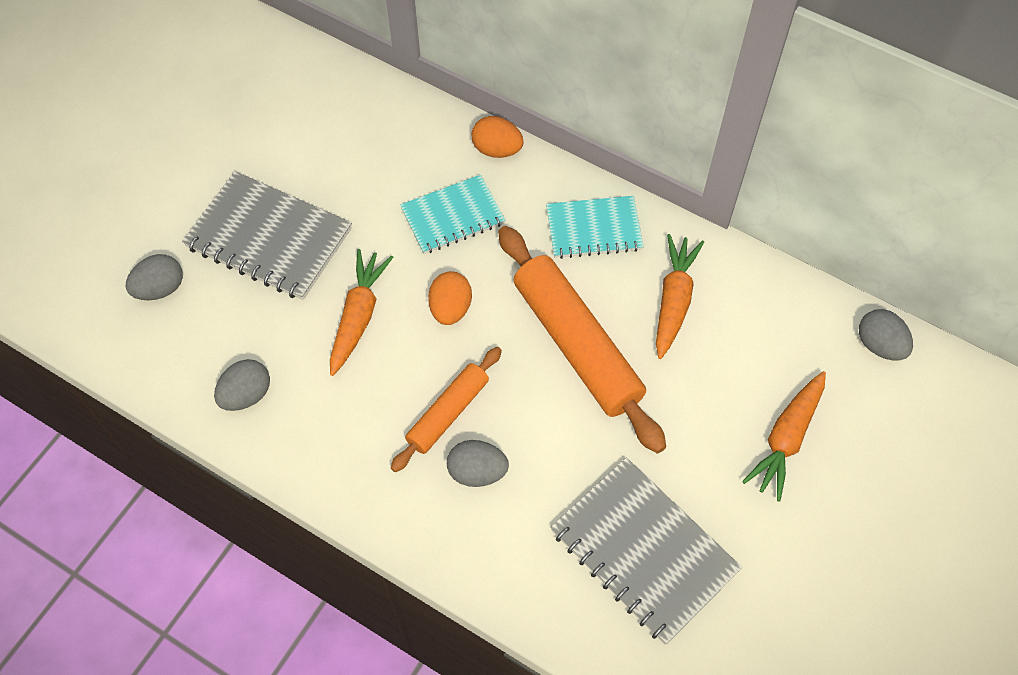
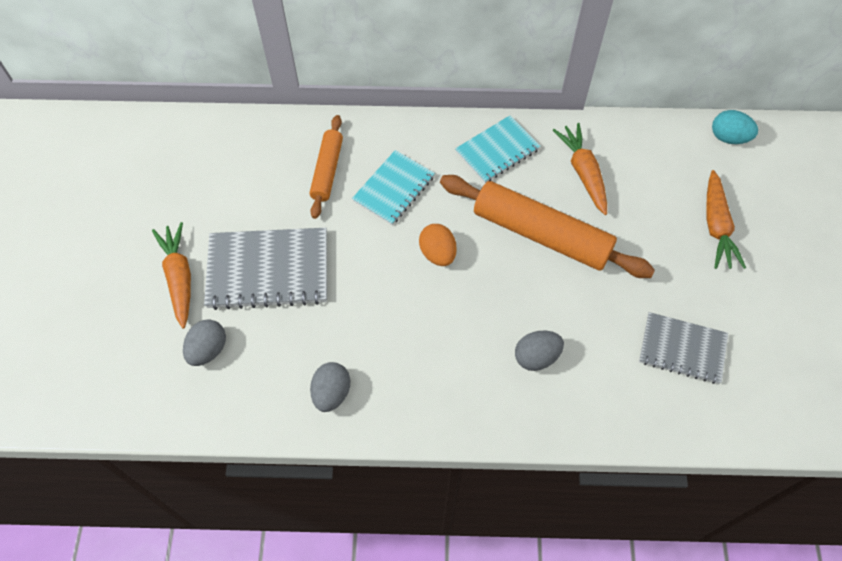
camera: 30 degrees left, 0 degrees up
(358, 316) = (375, 292): orange carrot -> orange carrot (179, 278)
(447, 413) = (487, 327): orange rolling pin -> orange rolling pin (327, 170)
(497, 149) = (392, 128): orange egg -> none
(644, 551) = (682, 349): grey notebook -> grey notebook, size x0.64
(879, 345) = (728, 137): grey egg -> turquoise egg

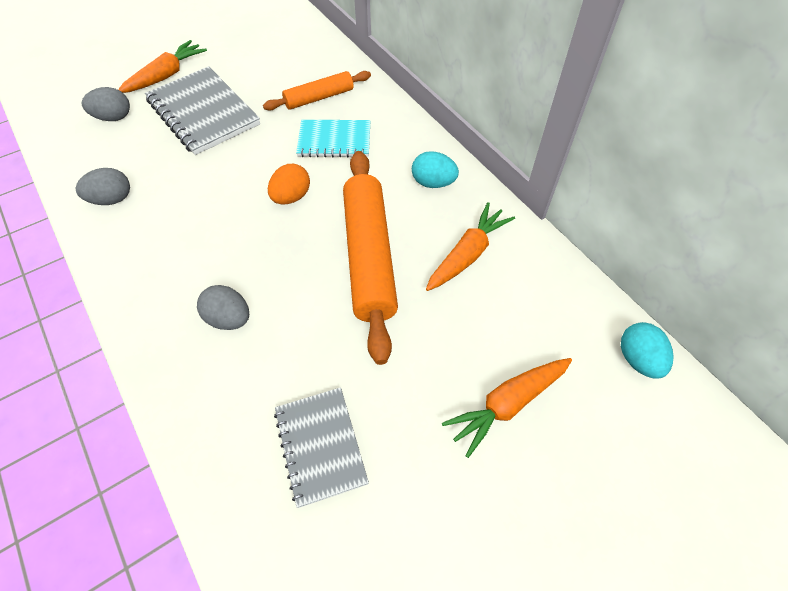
camera: 55 degrees right, 5 degrees down
(497, 150) = (433, 183): turquoise notebook -> turquoise egg

